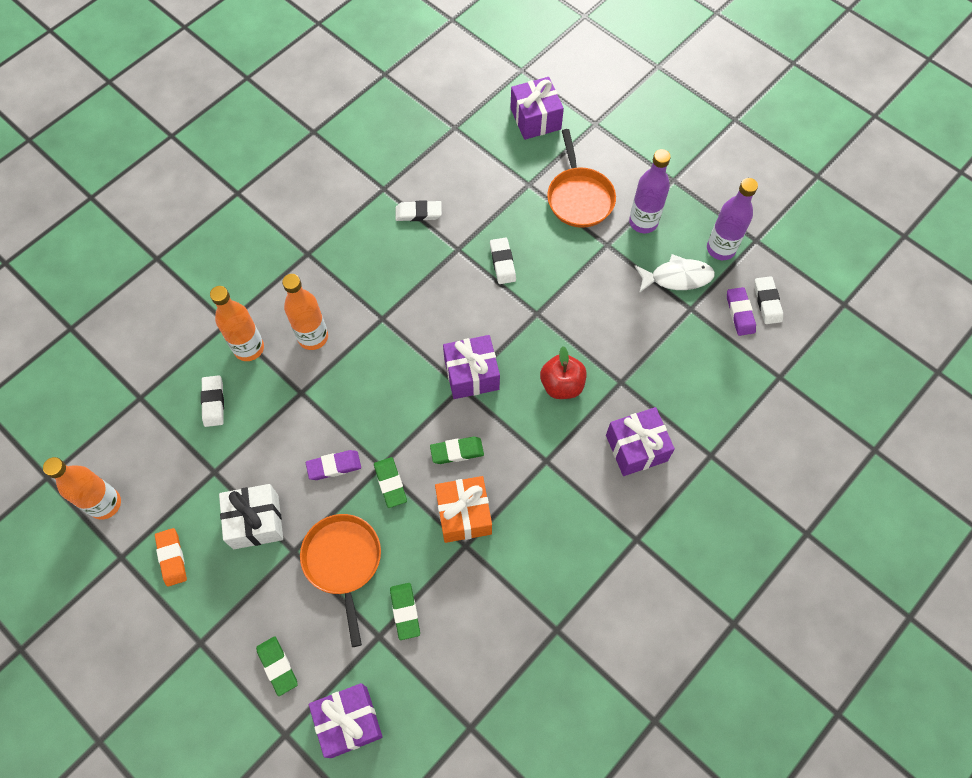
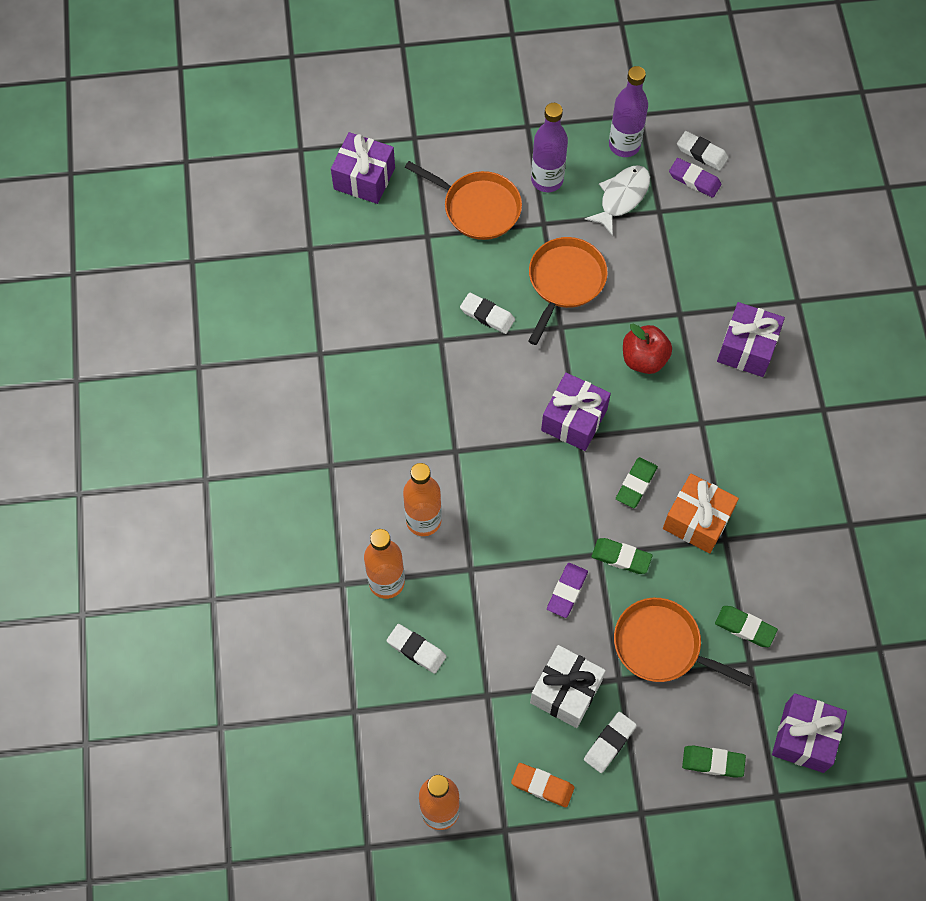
camera: 50 degrees left, 0 degrees up
(418, 213) = (374, 343): white eraser -> white eraser (609, 743)
(574, 290) = (565, 282): none -> orange pan

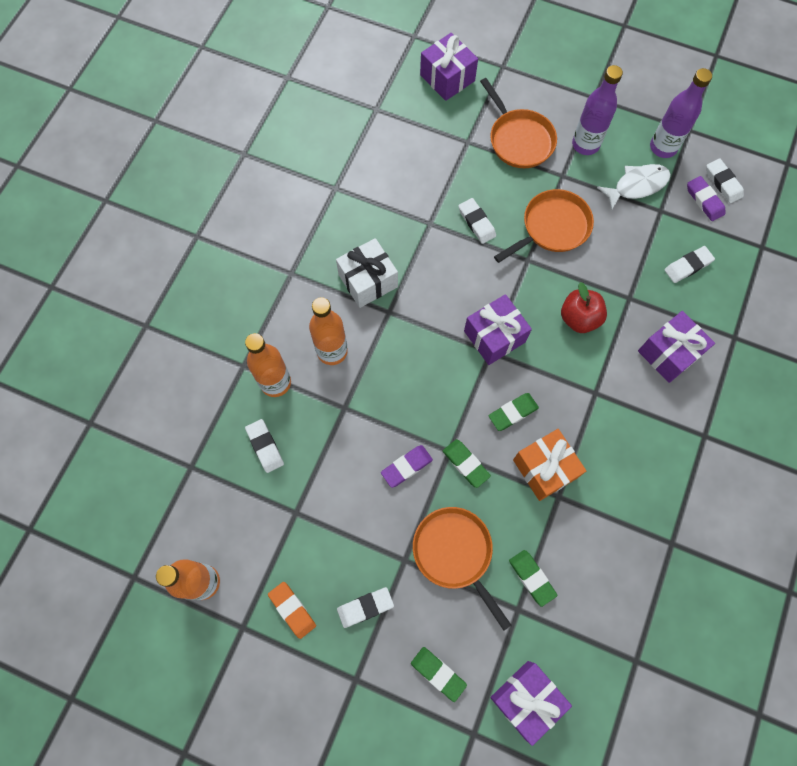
camera: 30 degrees right, 5 degrees up
(566, 691) = (357, 545): white gift -> white gift (368, 281)
(716, 254) = (688, 266): none -> white eraser

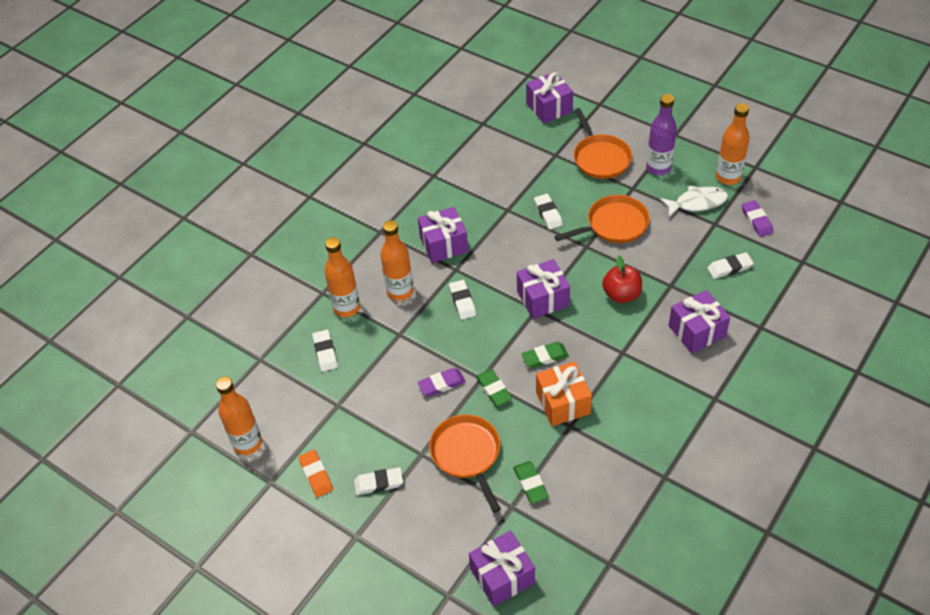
camera: 15 degrees right, 20 degrees down
(368, 281) = (443, 244): white gift -> purple gift
(438, 673) = (429, 543): green eraser -> none
(663, 147) = (728, 177): purple bottle -> orange bottle
(723, 183) = (777, 209): white eraser -> white eraser (462, 301)

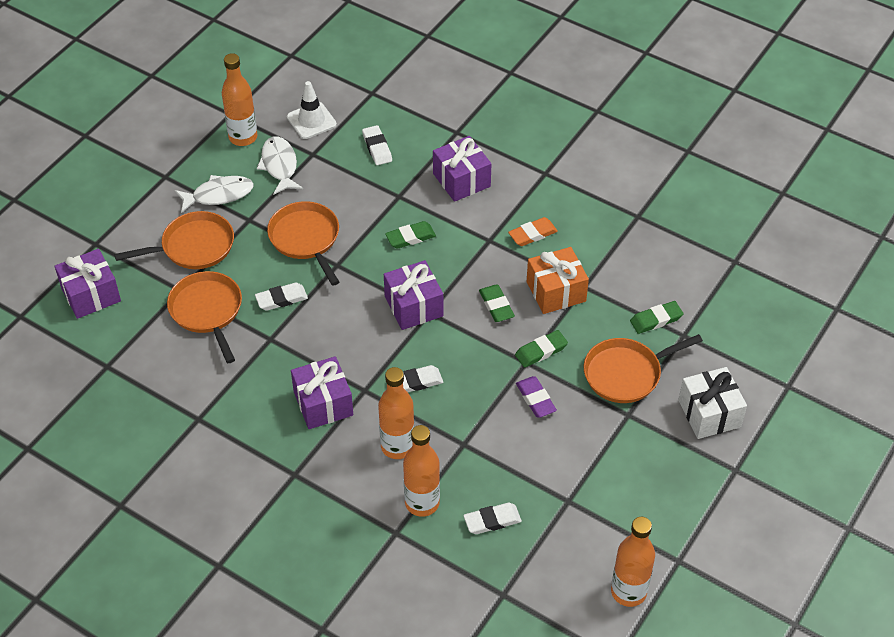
camera: 95 degrees left, 0 degrees up
(316, 475) = (665, 514): orange eraser -> orange eraser (532, 234)
(379, 483) = (669, 452): white eraser -> none
(419, 520) = (709, 413): none -> white gift
(502, 576) = (760, 343): purple gift -> none
(534, 171) = (207, 311): none -> orange pan
(621, 294) = (410, 237): red apple -> green eraser
(658, 168) = (219, 195): purple bottle -> white fish
(756, 220) = (311, 121): purple eraser -> white traffic cone

